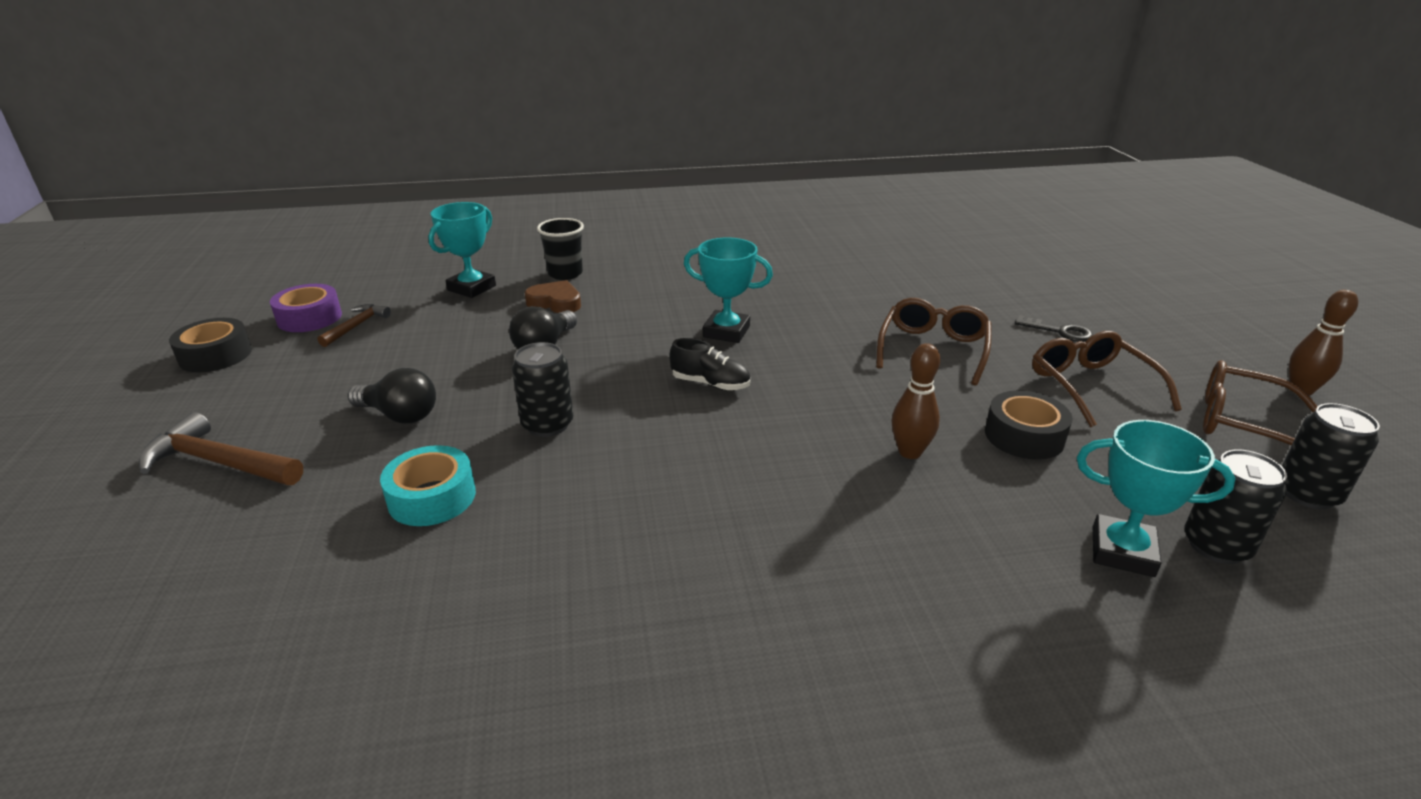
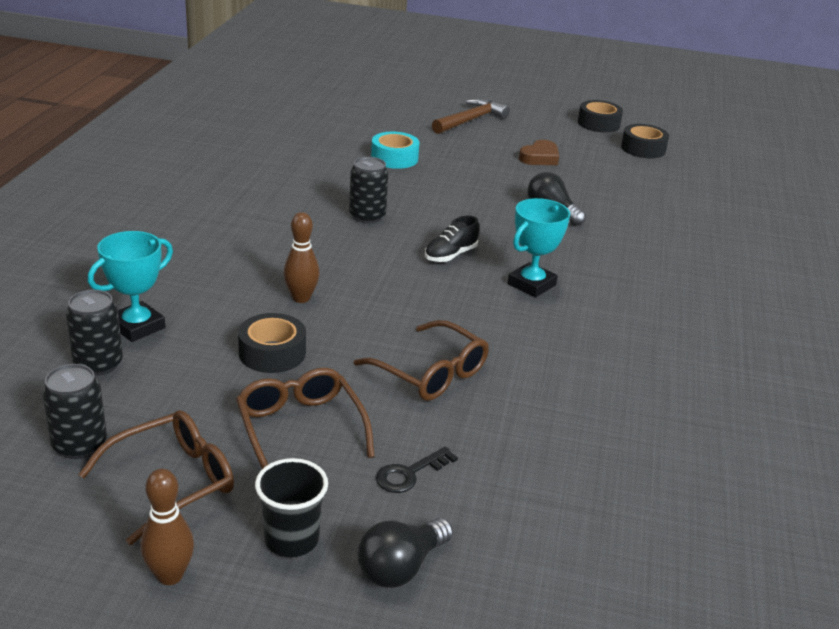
camera: 110 degrees right, 0 degrees up
(309, 318) = (643, 149): purple tape -> black tape
(357, 326) = (621, 160): brown hammer -> none
(400, 415) = (486, 160): black light bulb -> black light bulb (401, 567)
(471, 288) = (675, 203): turquoise trophy -> none
(547, 424) = (441, 195): black can -> black can (367, 216)
(555, 302) = (629, 228): brown heart -> brown heart (540, 158)
(565, 273) = (692, 243): black cup -> black cup (291, 540)
(1092, 387) = (300, 429): brown glasses -> brown glasses turned 120 degrees counterclockwise

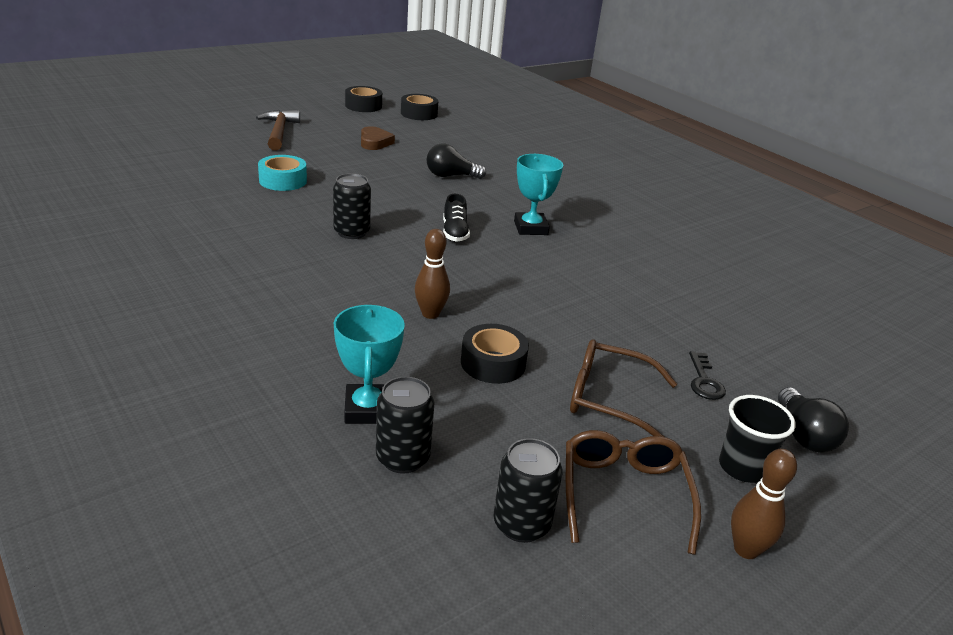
camera: 50 degrees left, 0 degrees up
(430, 372) = (593, 314): brown glasses -> none

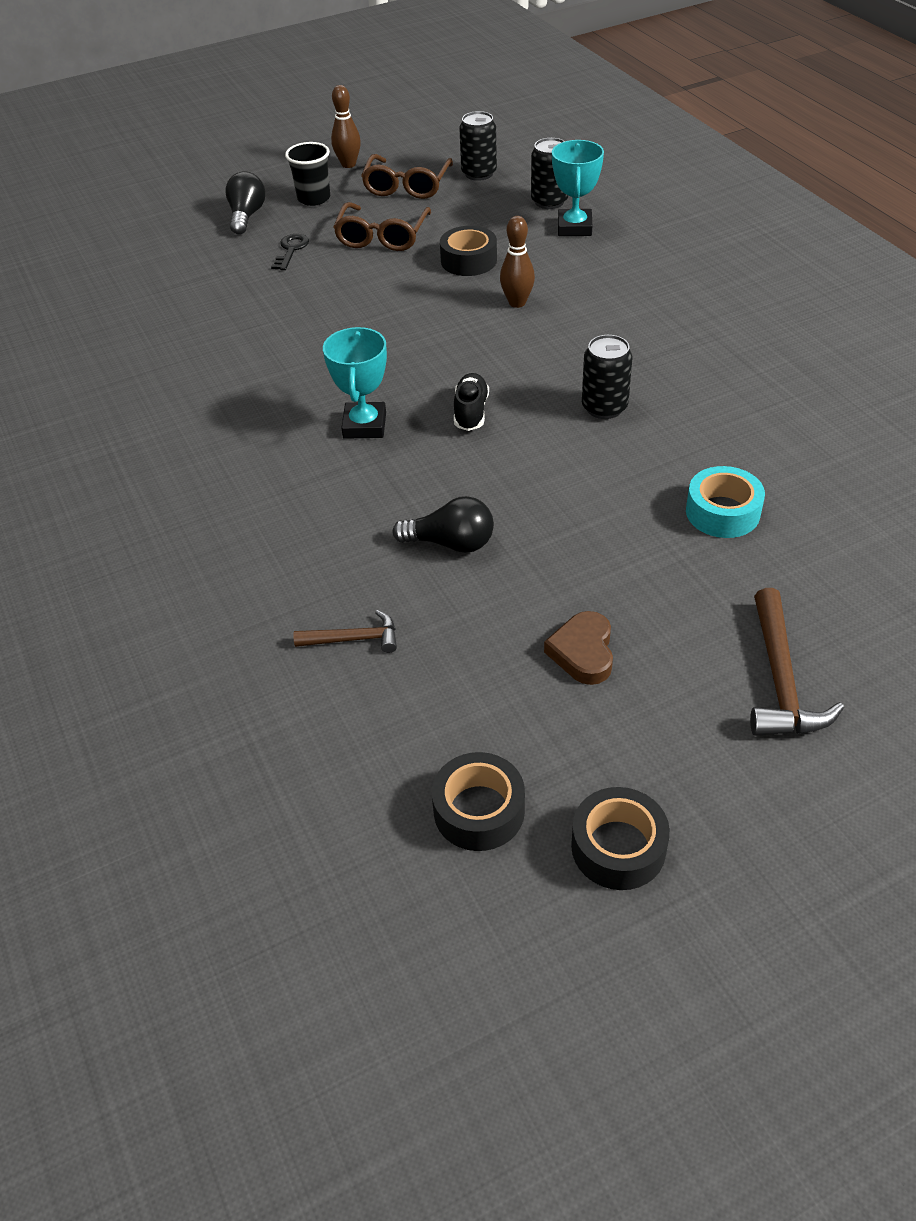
camera: 165 degrees left, 15 degrees up
(490, 150) = (354, 639): none -> brown hammer
(609, 399) = (382, 236): brown glasses -> brown glasses turned 75 degrees clockwise

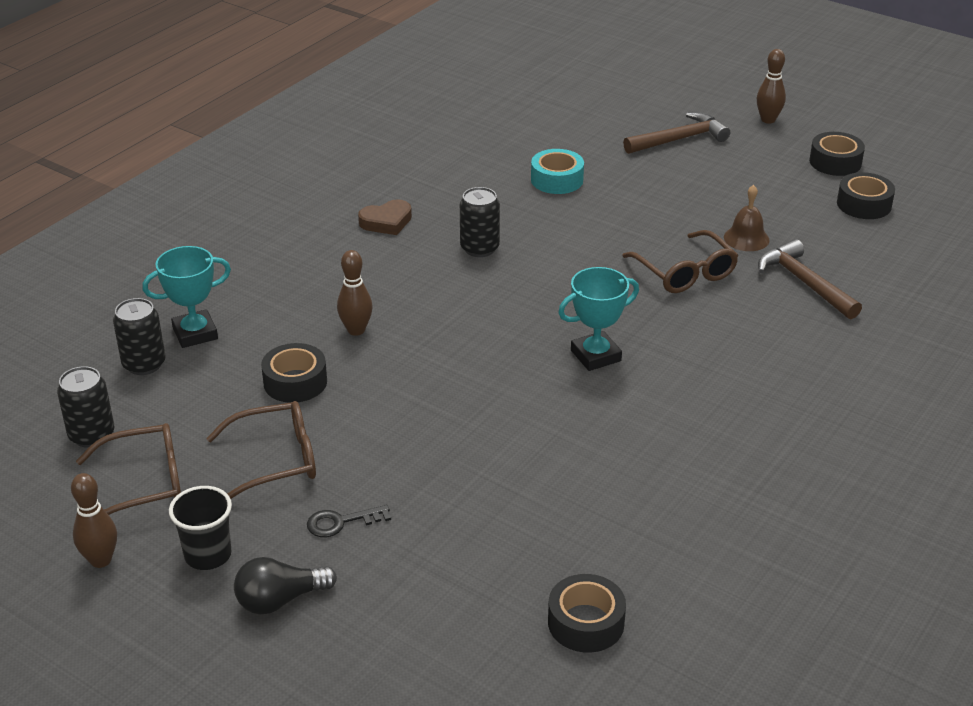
camera: 120 degrees left, 10 degrees down
(92, 322) = (586, 623): none -> black tape
(354, 639) = (804, 282): brown hammer -> brown hammer, size x1.65
(451, 543) = (684, 272): black light bulb -> brown glasses
(471, 412) = (535, 307): black shoe -> none
(481, 631) = (746, 238): none -> brown bell
(583, 652) = (725, 200): brown heart -> brown heart (386, 222)
(802, 830) = (768, 120): none -> brown bowling pin

